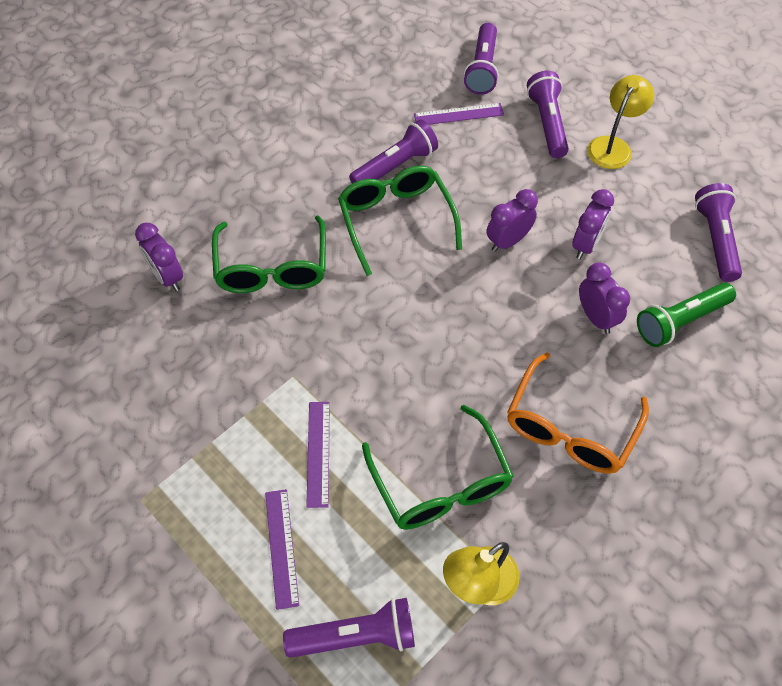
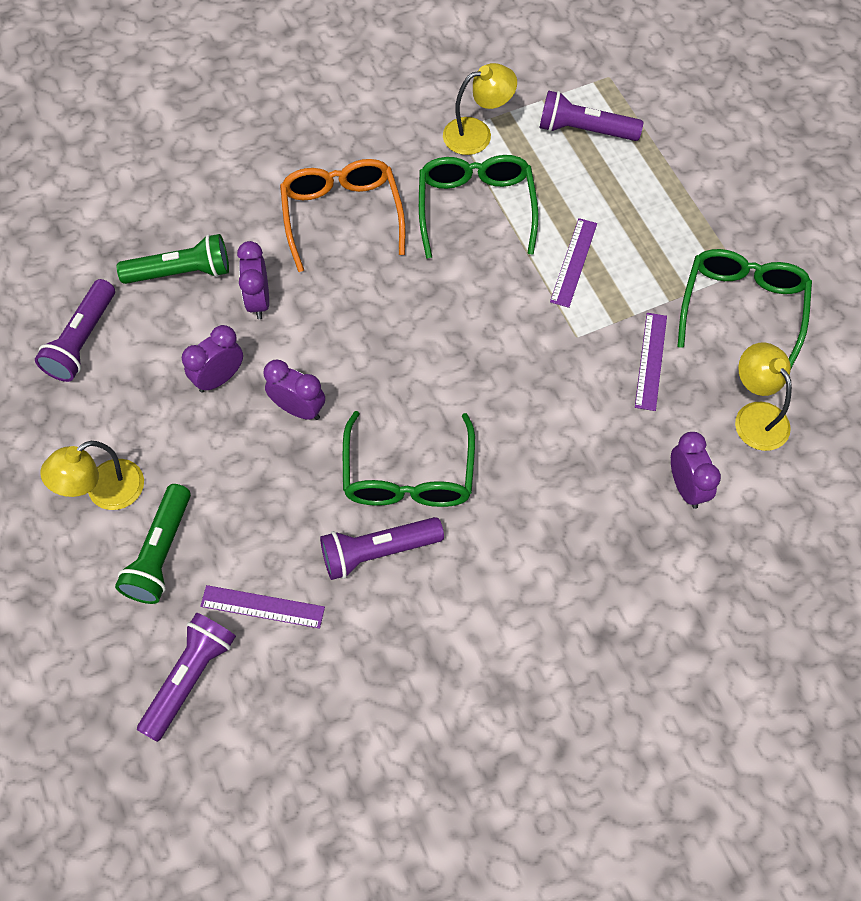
camera: 160 degrees left, 5 degrees up
(113, 353) = (755, 416): none -> yellow lamp
(272, 267) = (566, 462): green glasses -> green glasses (741, 308)
(281, 547) = (625, 202): purple ruler -> purple ruler (650, 361)
(508, 241) = (298, 409): purple clock -> purple clock turned 135 degrees counterclockwise
(547, 123) = (161, 553): purple flashlight -> green flashlight
(570, 427) = (342, 216): orange glasses -> orange glasses turned 60 degrees counterclockwise

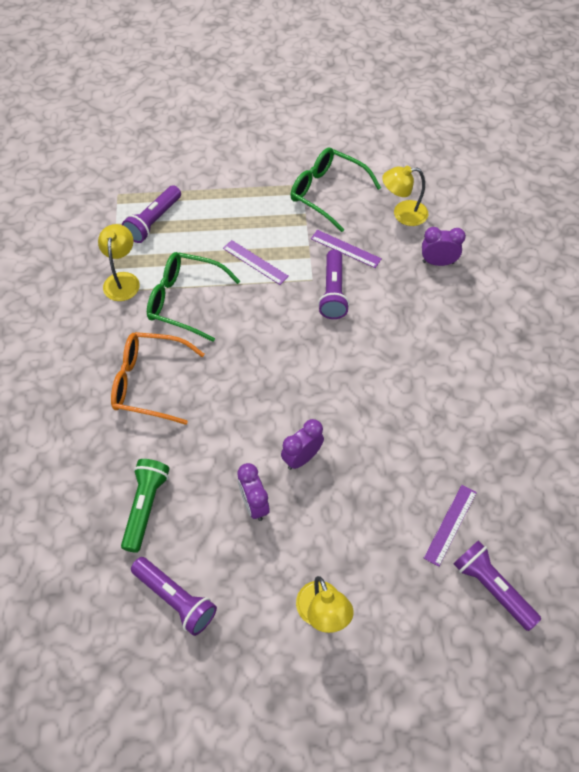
camera: 70 degrees left, 5 degrees down
(161, 553) = (387, 584): green flashlight -> none
(258, 301) = (197, 459): purple clock -> none
(378, 552) = (430, 440): purple flashlight -> purple flashlight (333, 292)
(408, 474) = (378, 405): green glasses -> none

